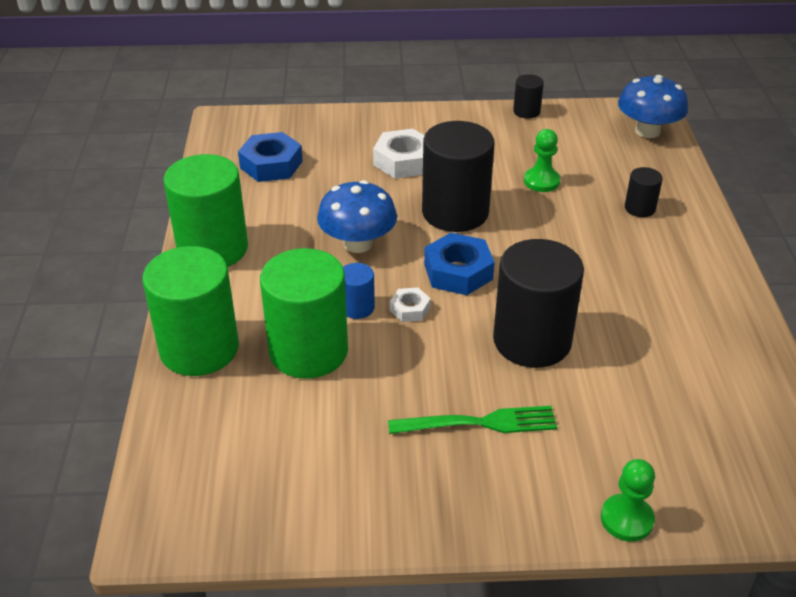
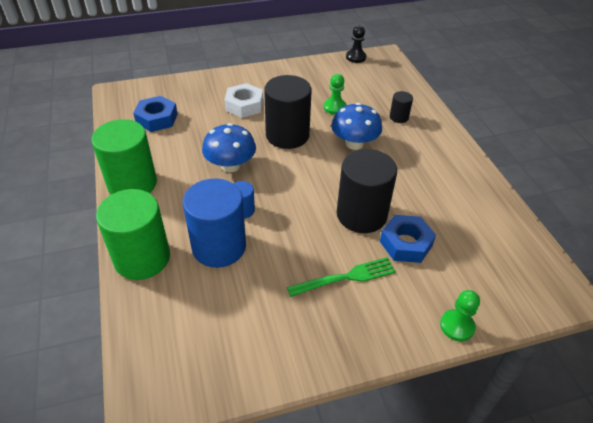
camera: 15 degrees left, 5 degrees up
(308, 351) = (219, 247): green cylinder -> blue cylinder
(410, 309) = (278, 206): white nut -> none
(458, 272) = (301, 175): blue nut -> blue nut (406, 243)
(526, 111) = (311, 63): black cylinder -> none
(600, 110) = (356, 57): none -> black pawn
(647, 131) = (387, 67): blue mushroom -> blue mushroom (354, 143)

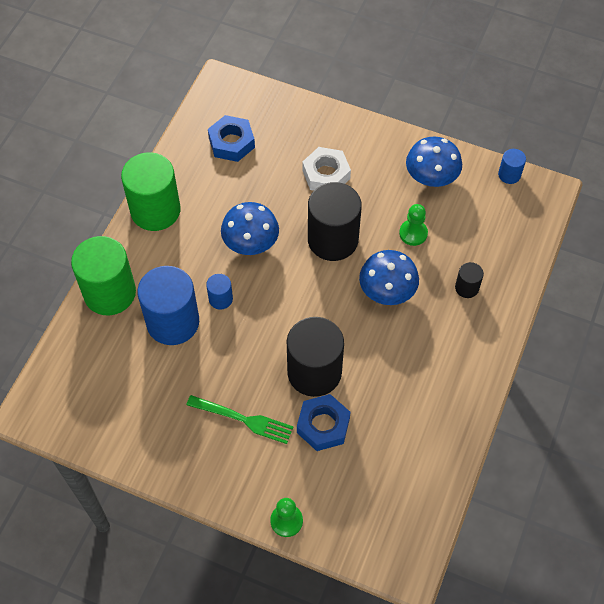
camera: 40 degrees right, 15 degrees up
(313, 77) = (431, 177): none -> blue mushroom
(356, 57) = (509, 175): black pawn -> blue cylinder

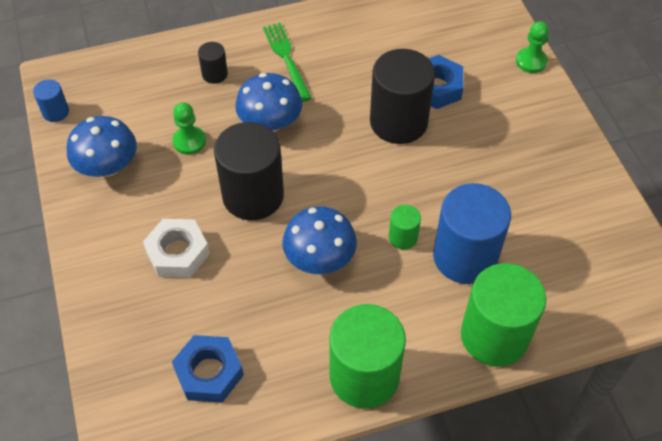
camera: 130 degrees left, 5 degrees down
(220, 299) = (403, 237): blue cylinder -> green cylinder
(244, 419) = (489, 139): green fork -> green fork (286, 58)

